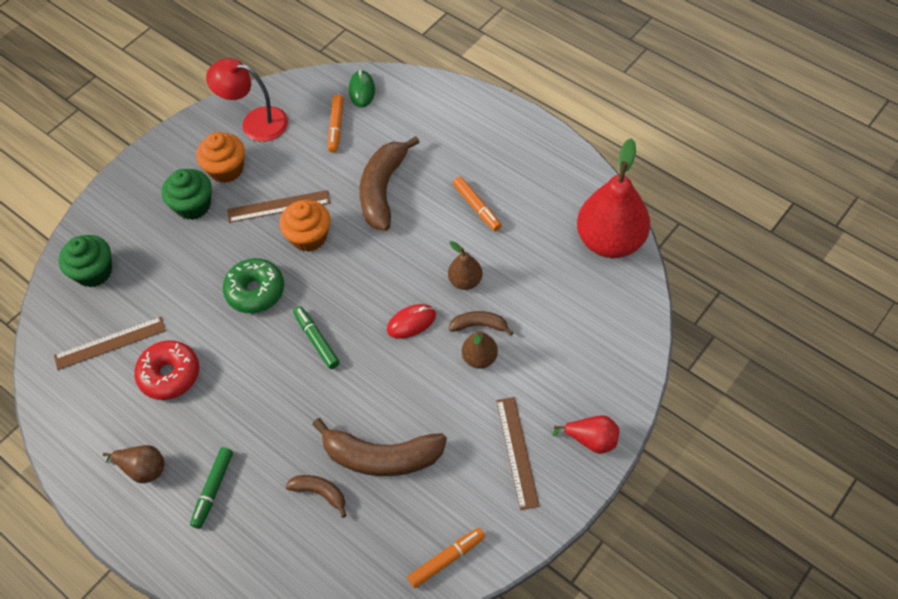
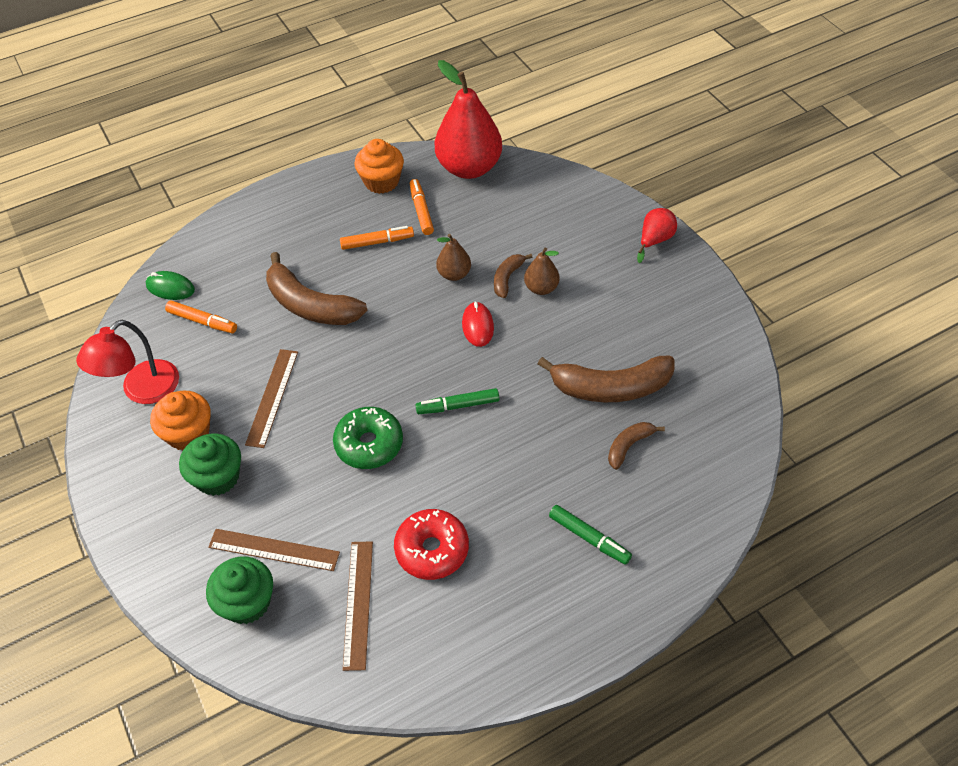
camera: 70 degrees left, 5 degrees down
(143, 469) = (537, 601): brown pear -> none
(309, 237) = (329, 380): orange cupcake -> orange cupcake (381, 181)
(381, 457) = (611, 388): brown banana -> brown banana turned 60 degrees clockwise
(446, 559) = (729, 368): orange marker -> orange marker (421, 211)
(517, 452) = (645, 291): brown ruler -> brown ruler (274, 550)

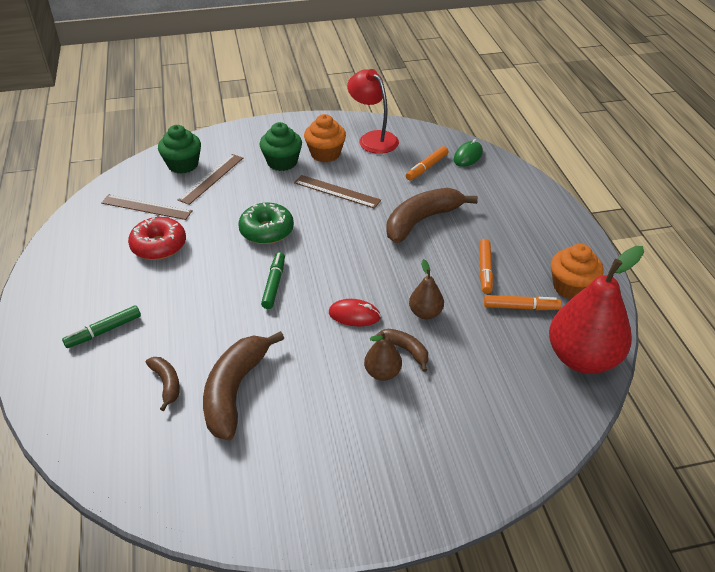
camera: 105 degrees right, 10 degrees down
(655, 240) = (417, 501): red pear -> none

